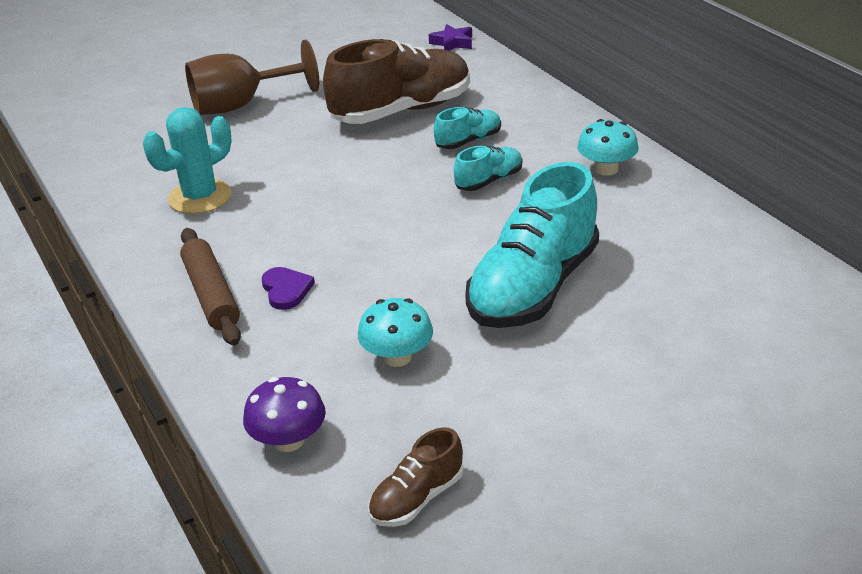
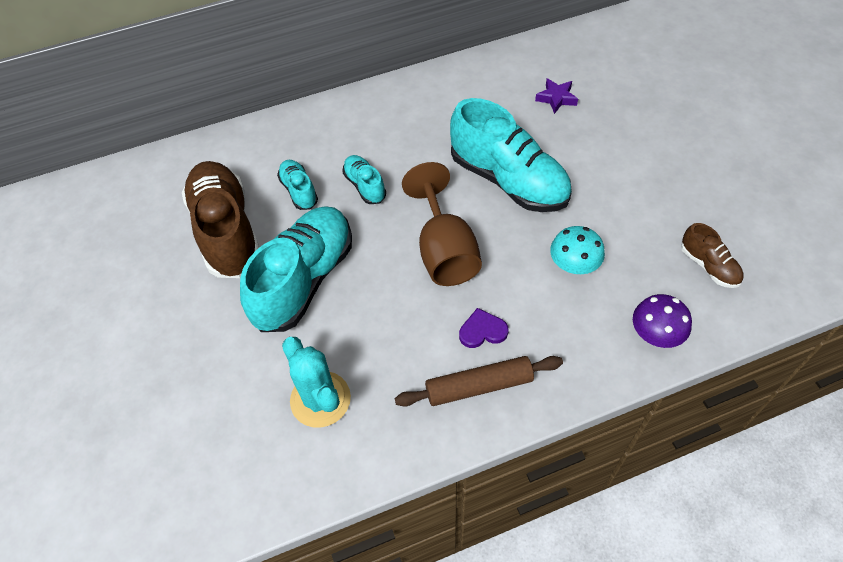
camera: 80 degrees left, 20 degrees up
(241, 105) = (150, 364): brown goblet -> brown goblet (444, 250)
(345, 164) = (304, 280): none -> turquoise shoe
(452, 43) = (113, 180): purple star -> purple star (556, 98)
(606, 169) = (372, 117): turquoise mushroom -> none

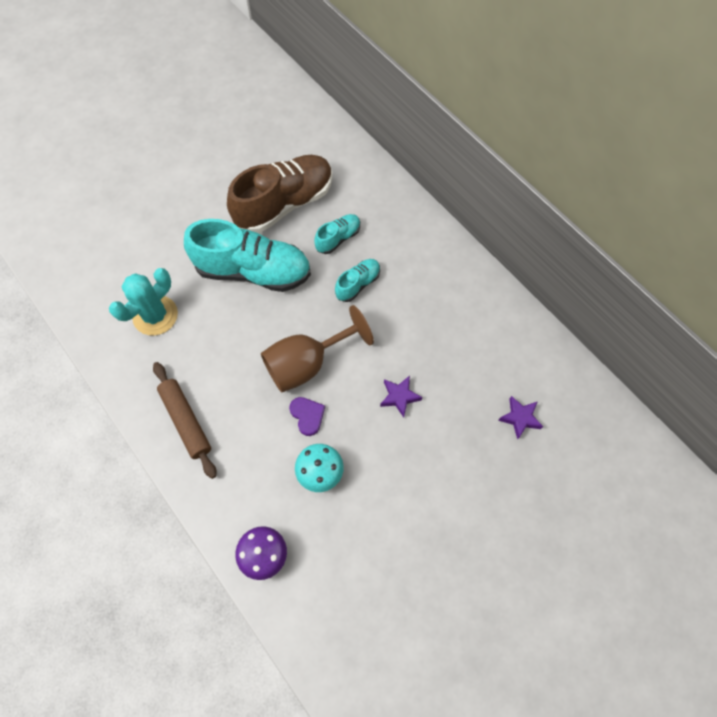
camera: 70 degrees right, 10 degrees up
(482, 331) = (236, 412): purple heart -> purple heart (307, 415)
(508, 180) = (399, 397): turquoise shoe -> purple star
(708, 266) = (350, 596): brown shoe -> none

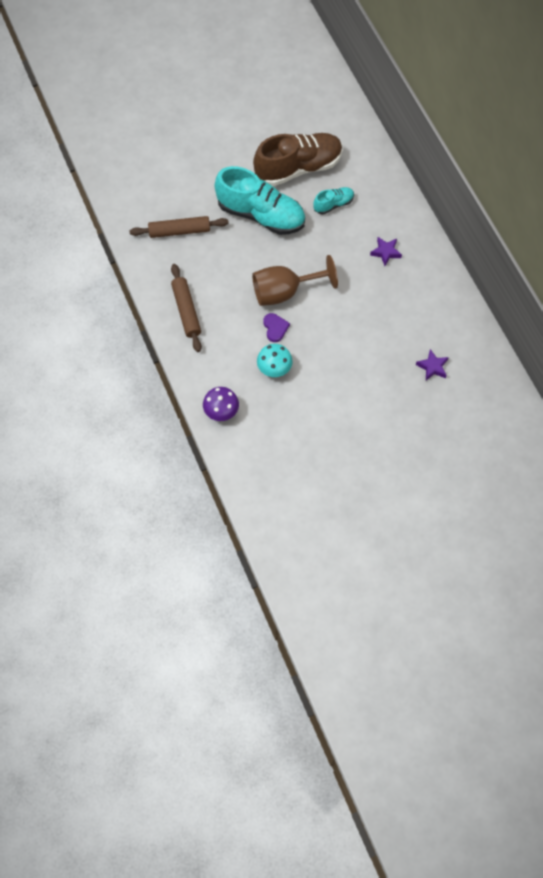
camera: 15 degrees right, 0 degrees up
(155, 315) = (179, 231): turquoise cactus -> brown rolling pin
(358, 284) = (339, 243): turquoise shoe -> none
(399, 397) = (347, 331): purple star -> purple star (385, 252)

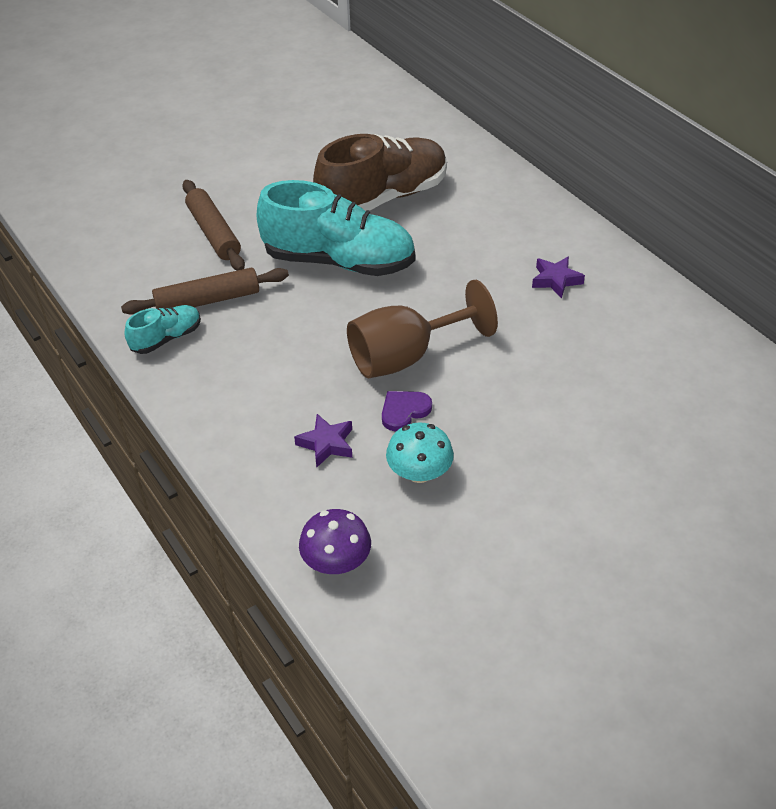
camera: 10 degrees left, 20 degrees down
(186, 311) = (239, 410): brown rolling pin -> brown rolling pin (214, 233)
(275, 328) = (404, 411): purple heart -> purple heart turned 105 degrees counterclockwise
(333, 204) = (451, 233): turquoise shoe -> turquoise shoe (166, 338)
(432, 367) = (700, 426): purple star -> purple star (326, 444)

